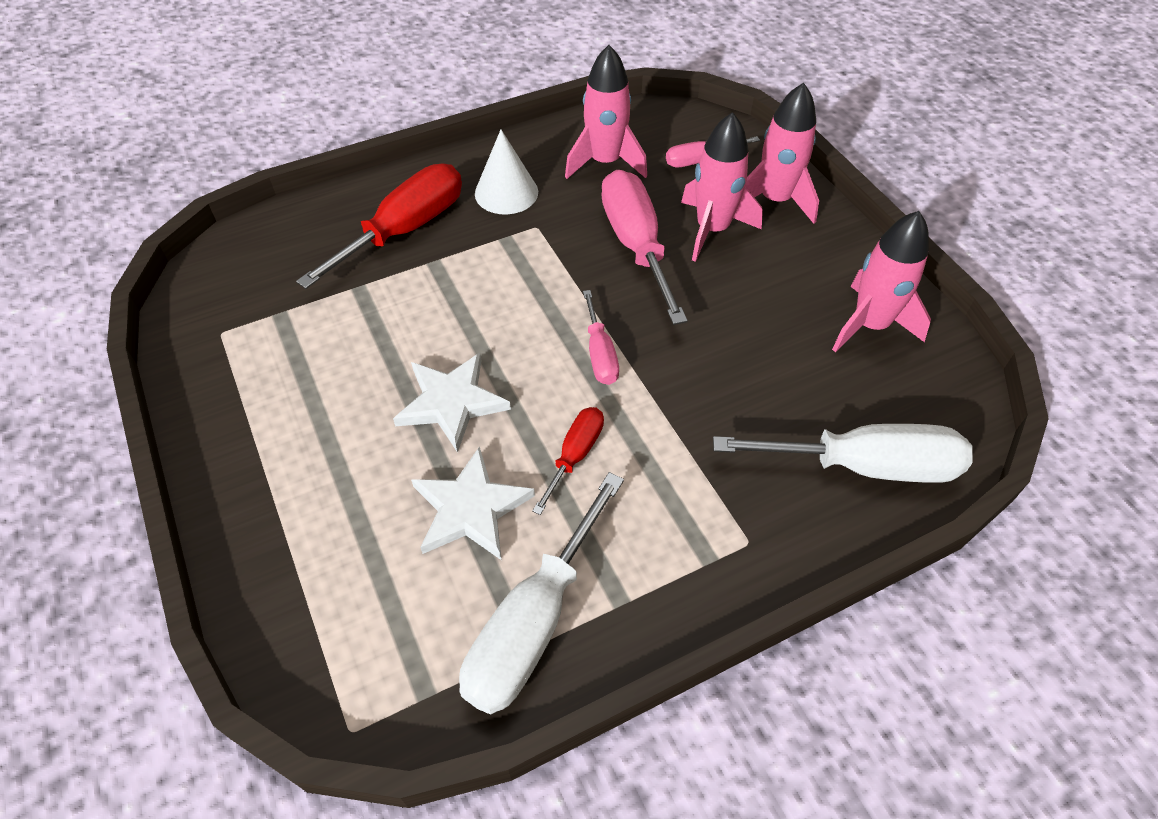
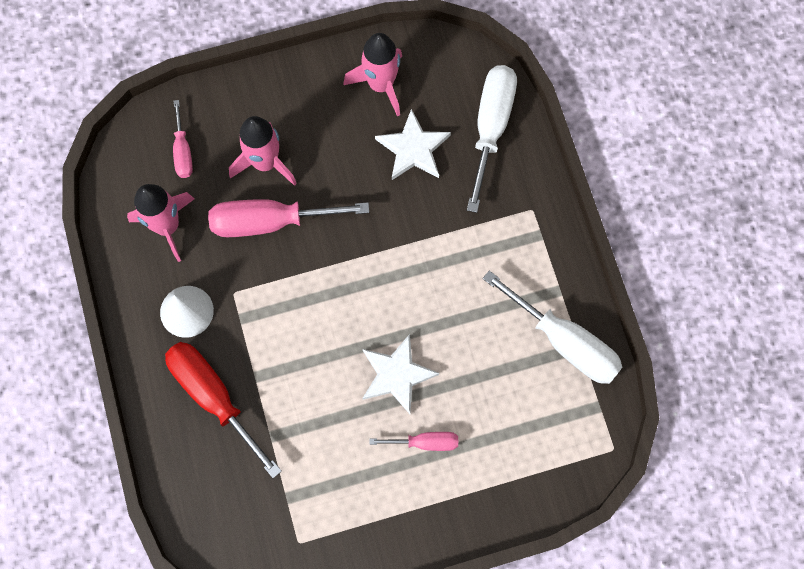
camera: 80 degrees left, 20 degrees up
(470, 508) = (483, 370): white star -> white star (413, 149)
(575, 455) = (453, 299): red screwdriver -> none
(600, 354) = (372, 268): pink screwdriver -> pink screwdriver (425, 442)
(775, 200) = (243, 108): pink rocket -> none

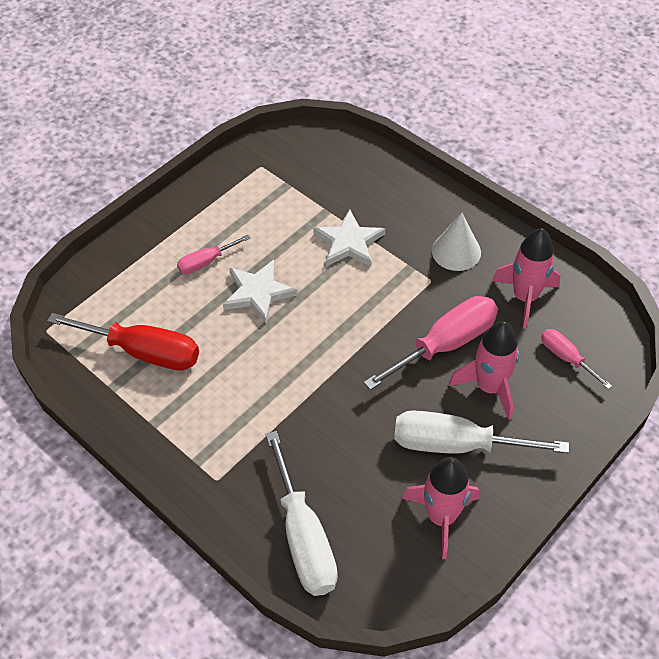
camera: 150 degrees right, 20 degrees down
(214, 397) = (388, 212): red screwdriver -> red screwdriver (144, 352)
(413, 149) = (366, 473): white star -> white star (349, 242)
(565, 342) = (127, 386): white screwdriver -> white screwdriver (456, 444)

